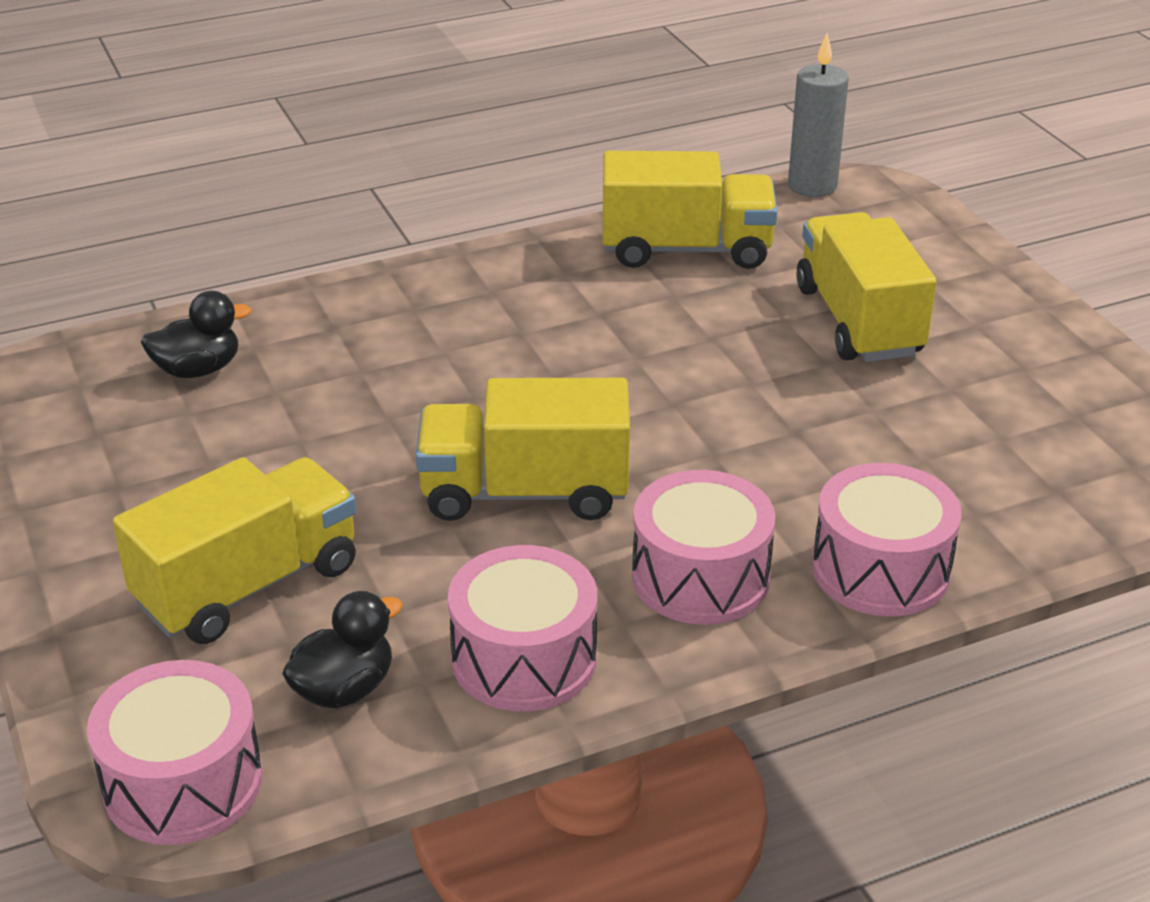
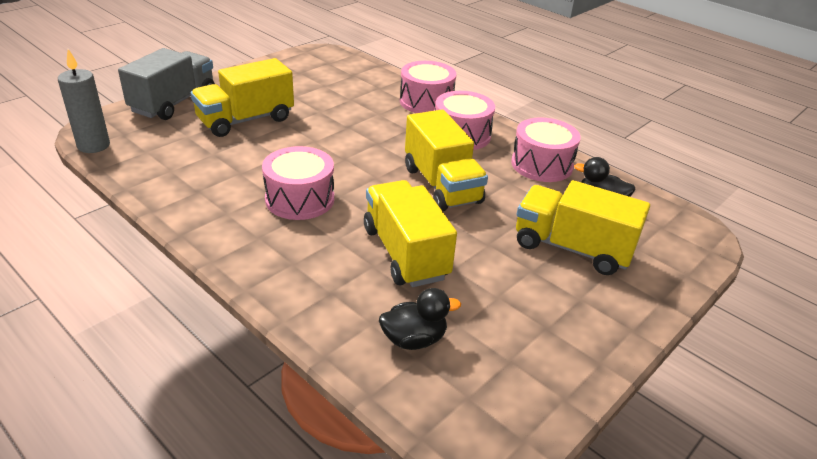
camera: 115 degrees left, 0 degrees up
(183, 783) = (685, 227): pink drum -> pink drum (300, 199)
(198, 370) = (414, 339): black duck -> black duck turned 120 degrees clockwise
(686, 249) = (185, 176): yellow truck -> yellow truck (405, 253)
(949, 258) = (174, 103): none -> grey truck

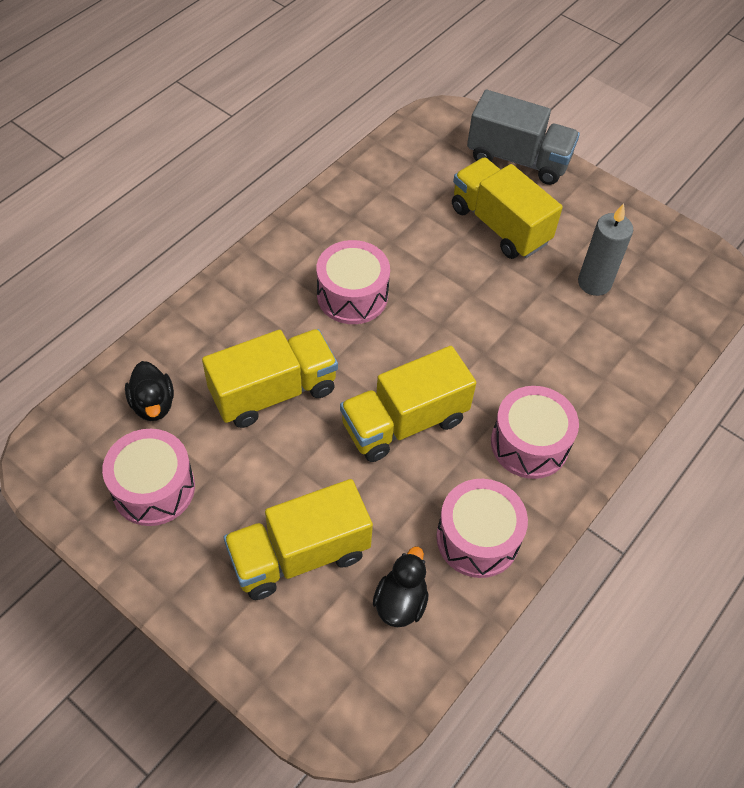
camera: 85 degrees right, 20 degrees up
(93, 146) = (414, 125): grey candle -> grey candle (594, 283)
(426, 102) = (611, 401): pink drum -> pink drum (153, 488)
(572, 248) = (299, 555): yellow truck -> yellow truck turned 135 degrees counterclockwise

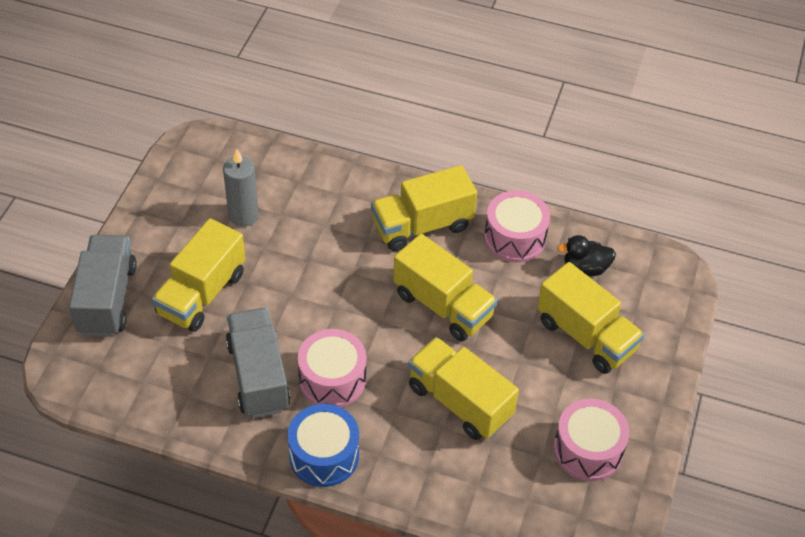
camera: 110 degrees left, 5 degrees down
(153, 404) = (516, 485): black duck -> none
(270, 264) = (324, 455): none -> blue drum
(382, 241) = (258, 376): none -> grey truck
(529, 443) = (422, 225): pink drum -> yellow truck

